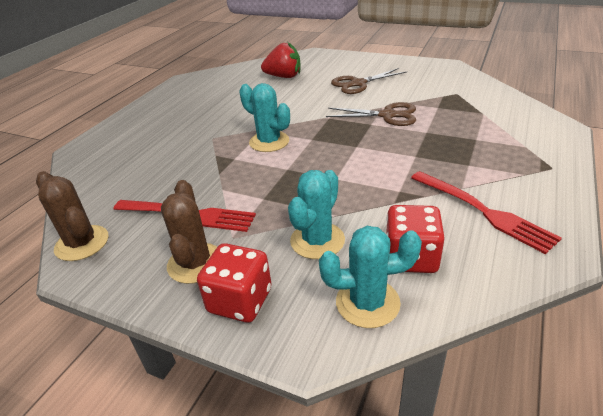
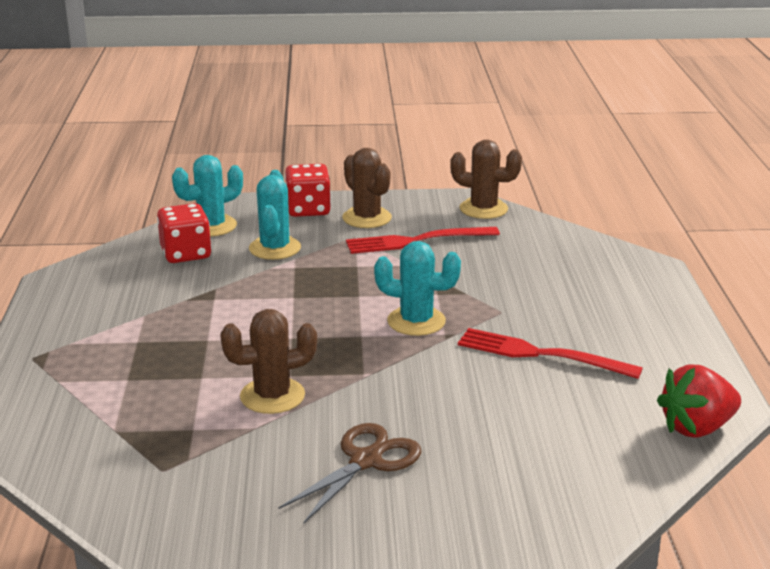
camera: 150 degrees right, 10 degrees down
(284, 77) = (535, 451): red strawberry -> red strawberry (696, 428)
(387, 115) = (272, 396): brown scissors -> brown cactus
(484, 211) = (120, 298): red fork -> red fork (540, 354)

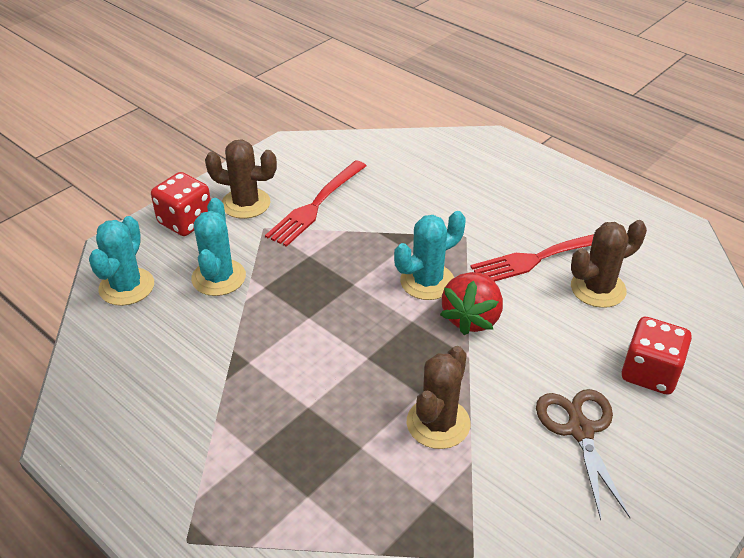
camera: 45 degrees left, 15 degrees up
(186, 254) = (150, 331): red dice -> red dice (650, 373)
(275, 248) = (218, 277): turquoise cactus -> turquoise cactus turned 45 degrees clockwise
(483, 209) = (318, 147): brown cactus -> brown cactus (598, 289)
(696, 428) = (694, 258): red strawberry -> red strawberry (471, 318)

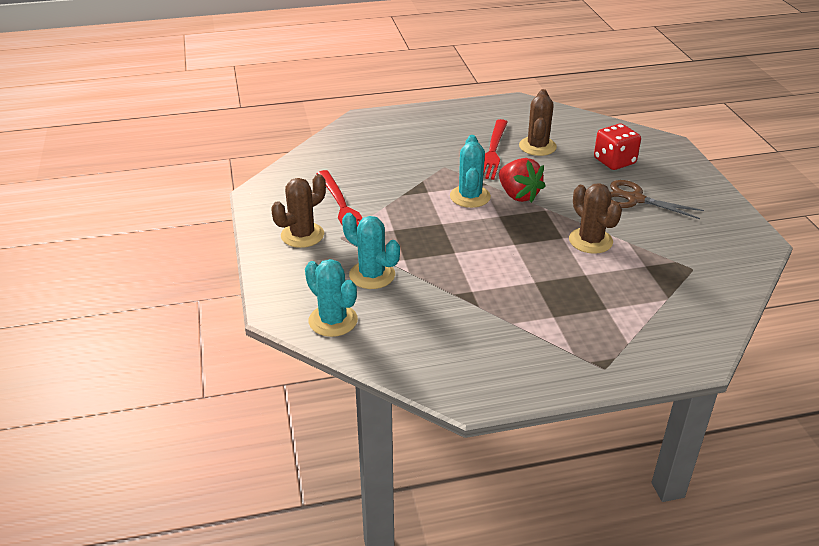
camera: 55 degrees left, 5 degrees down
(185, 221) = (288, 269): red dice -> none

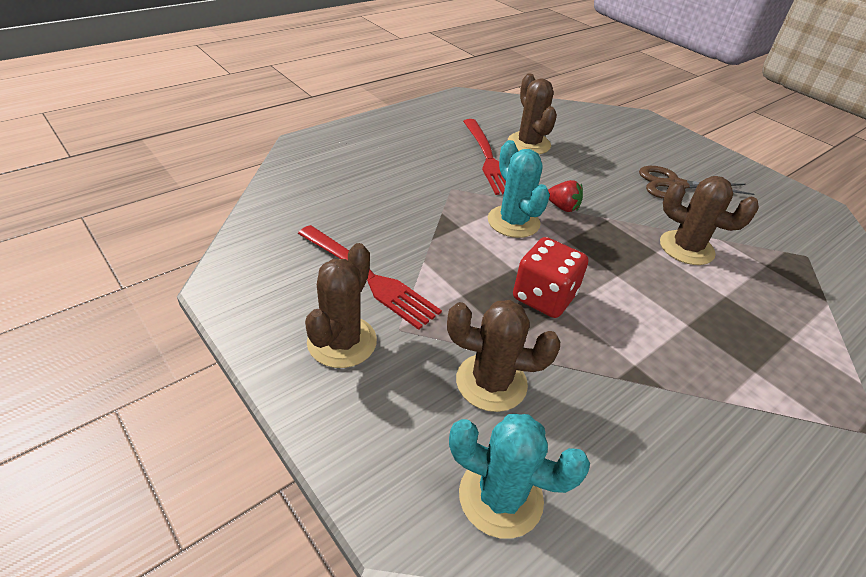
camera: 30 degrees left, 5 degrees up
(372, 275) = (491, 382): turquoise cactus -> brown cactus
(518, 195) = (562, 207): red strawberry -> red strawberry, size x0.57
(614, 161) = (615, 146): red dice -> red dice (544, 297)

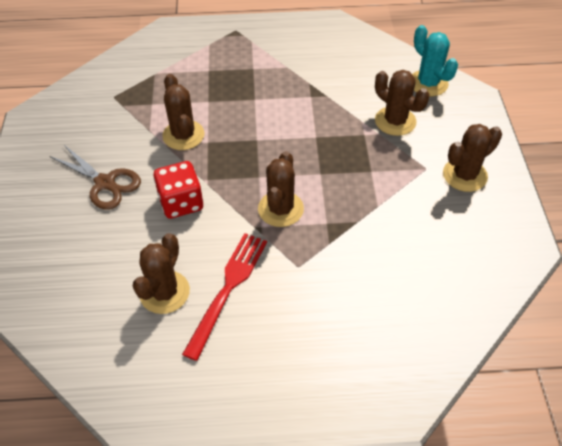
camera: 140 degrees left, 10 degrees up
(369, 278) = (424, 209): red fork -> none
(513, 222) = (280, 209): turquoise cactus -> brown cactus
(544, 297) = (320, 148): red dice -> red dice (181, 202)
(562, 207) = (226, 205): red strawberry -> none

